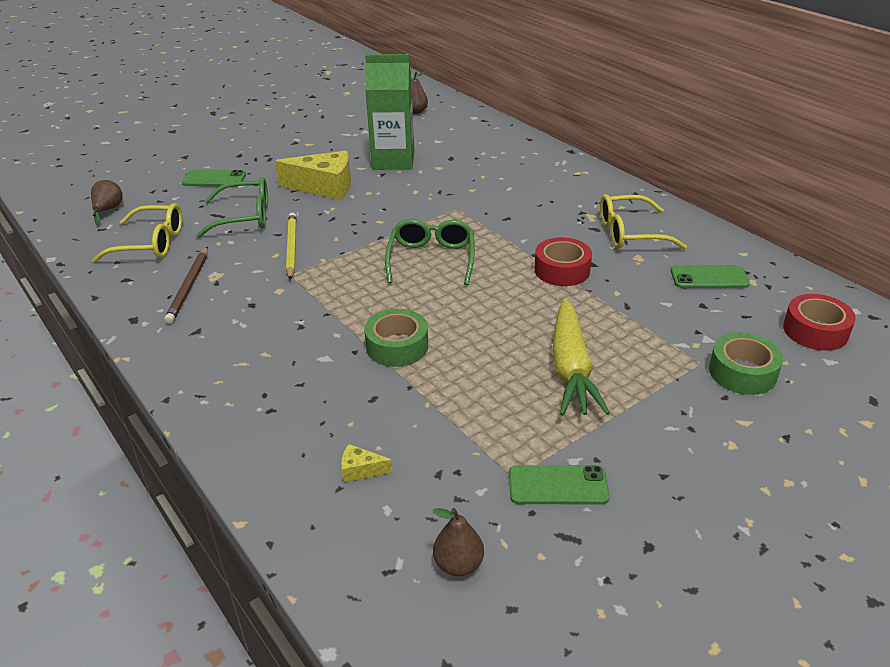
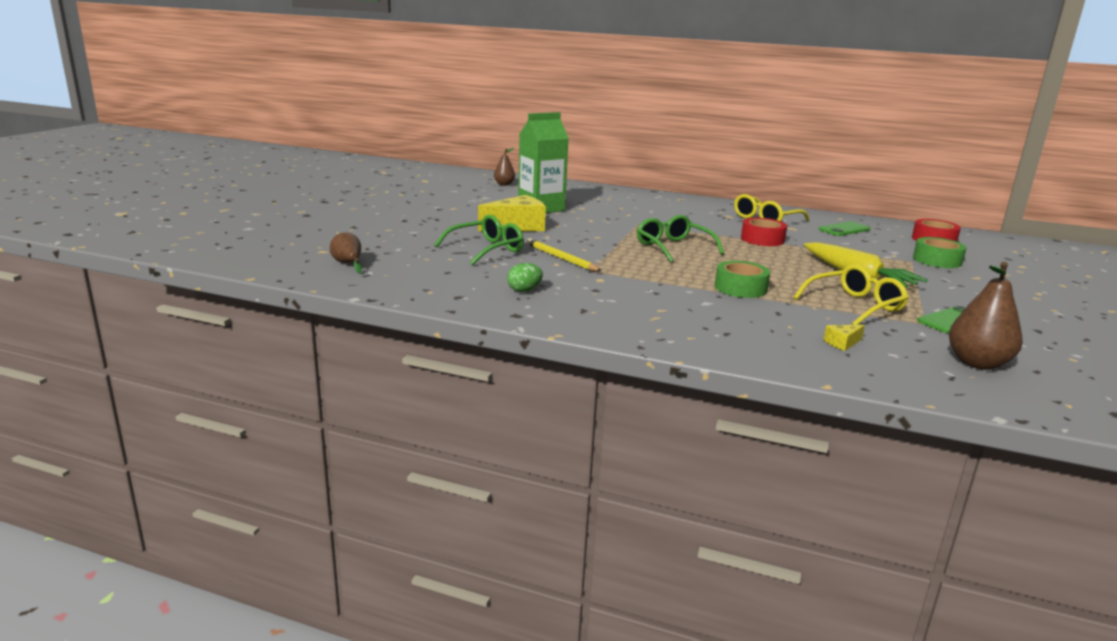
camera: 35 degrees left, 15 degrees down
(151, 243) = (435, 275): yellow glasses -> yellow glasses (855, 306)
(189, 287) = (524, 290): brown pencil -> green egg
(214, 179) = (412, 235): green phone -> none
(458, 564) = (977, 363): brown pear -> brown pear, size x1.65

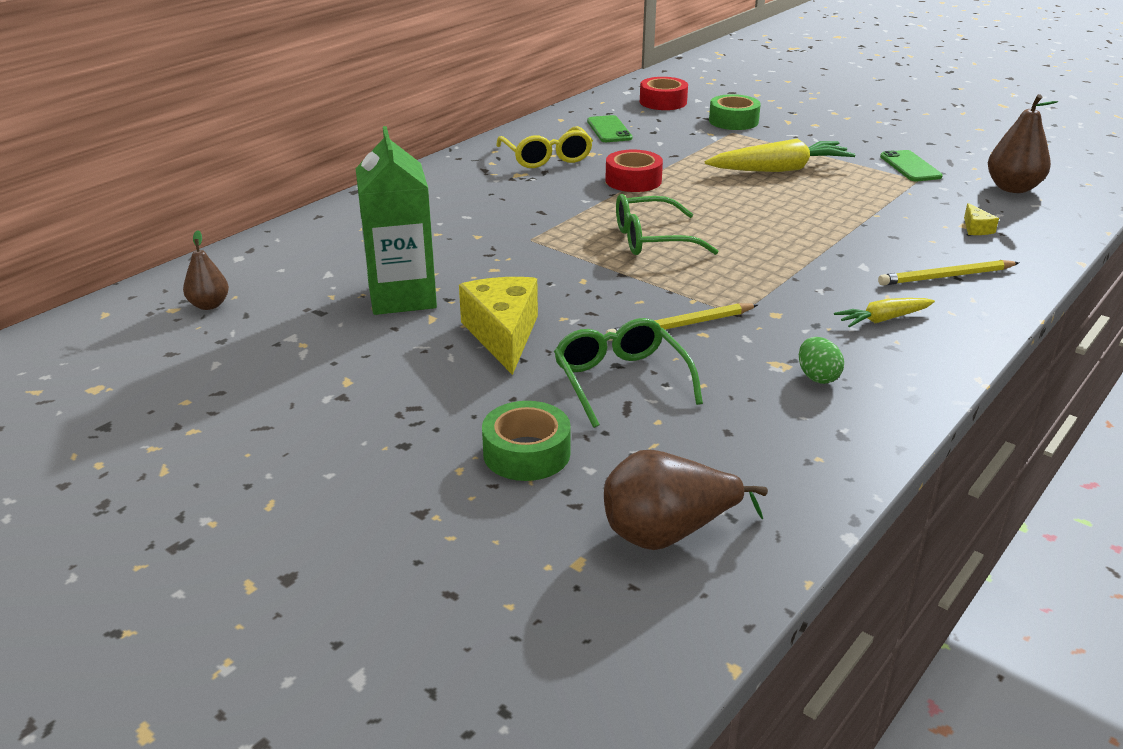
camera: 70 degrees left, 10 degrees up
(348, 264) = (668, 534): brown pear -> brown pear, size x1.65
(623, 308) = (883, 319): none -> yellow carrot
(722, 329) = (946, 277): none -> yellow pencil
(740, 288) = (815, 236): green tape -> green tape (526, 453)
(855, 306) = (872, 195): yellow glasses -> none

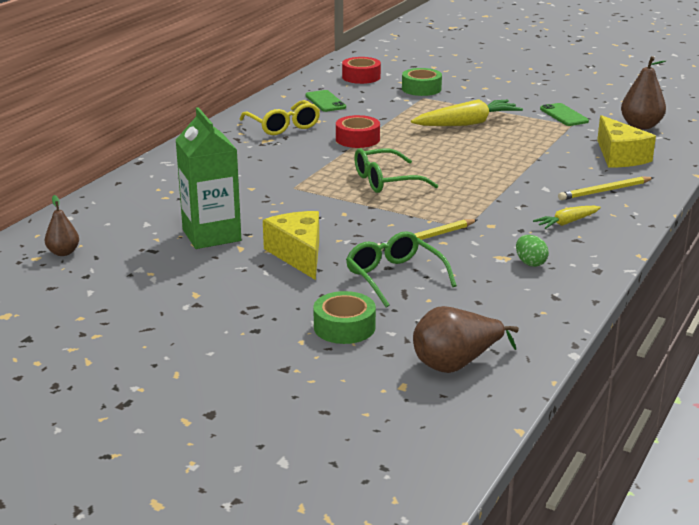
camera: 10 degrees left, 5 degrees down
(976, 228) = (619, 156): yellow cheese -> yellow cheese, size x2.30

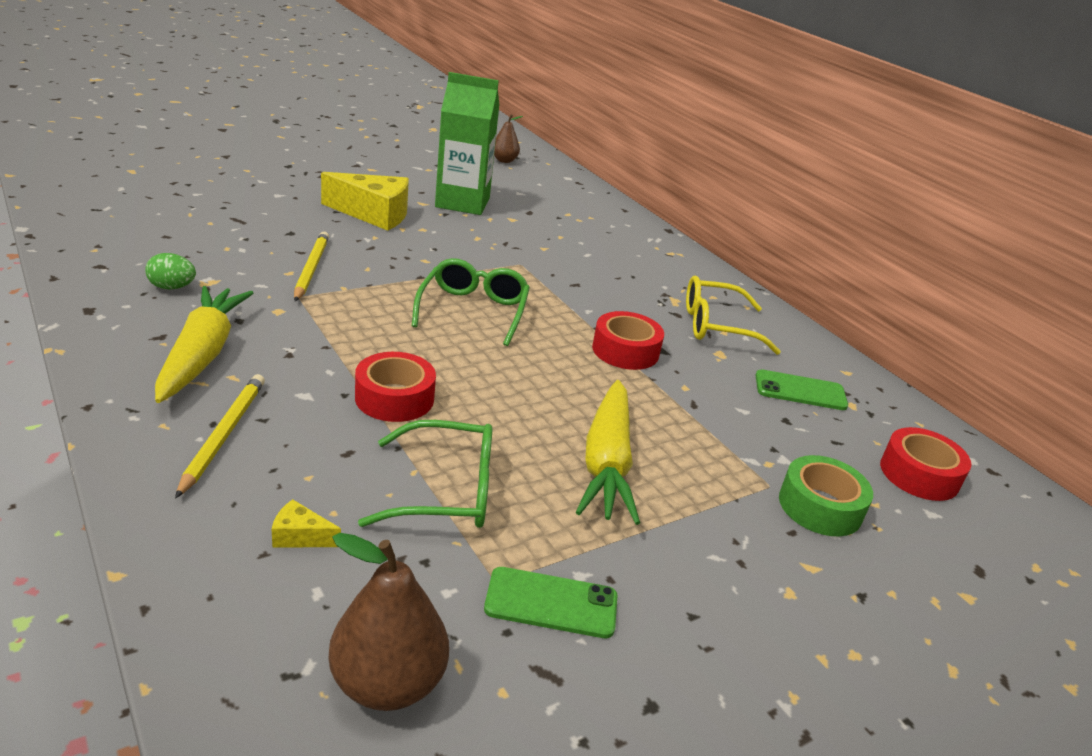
camera: 115 degrees right, 5 degrees up
(344, 327) = (235, 185): green tape -> none
(394, 277) = (269, 227): green glasses -> green glasses (446, 491)
(456, 364) = (113, 192): brown pear -> none
(507, 171) = (394, 398): none -> red tape
(567, 223) = (202, 354): yellow carrot -> yellow carrot, size x1.82
(619, 156) = (300, 536): yellow cheese -> yellow cheese, size x0.43

